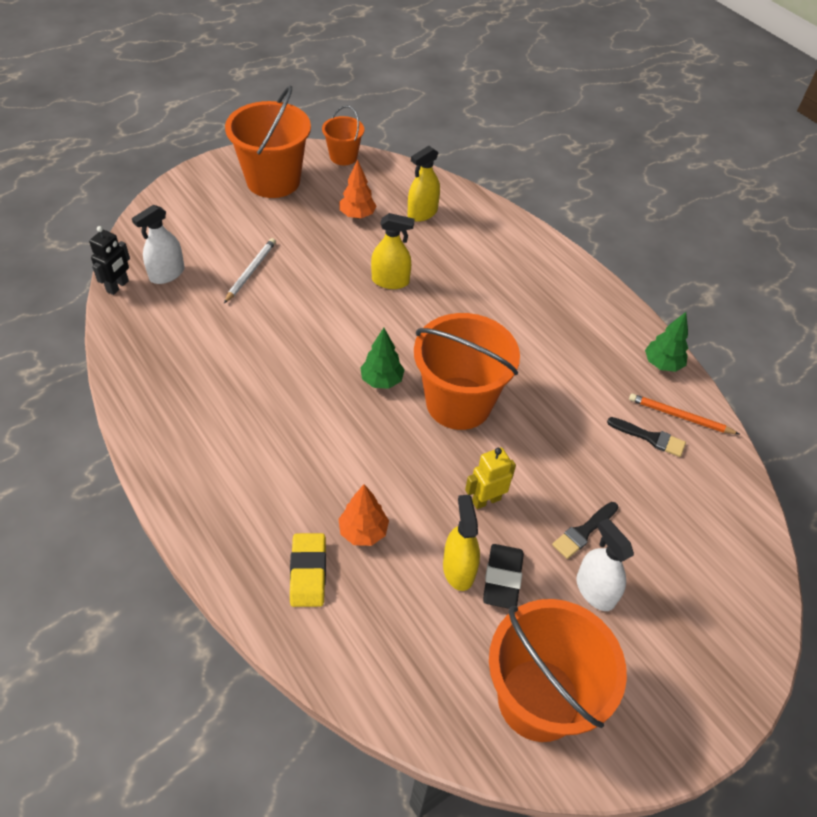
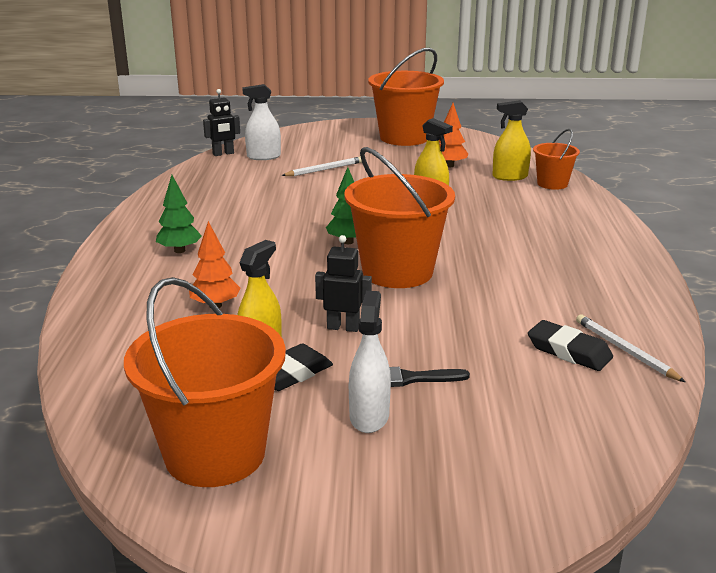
camera: 40 degrees right, 25 degrees down
(308, 572) = (143, 309): yellow eraser -> none
(343, 157) = (479, 139): orange bucket -> orange bucket (552, 184)
(486, 500) = (343, 327): yellow robot -> black robot
(650, 438) = (569, 351): black brush -> black eraser
(662, 364) = (649, 314): green tree -> green tree (179, 251)
(680, 416) = (625, 350): orange pencil -> white pencil

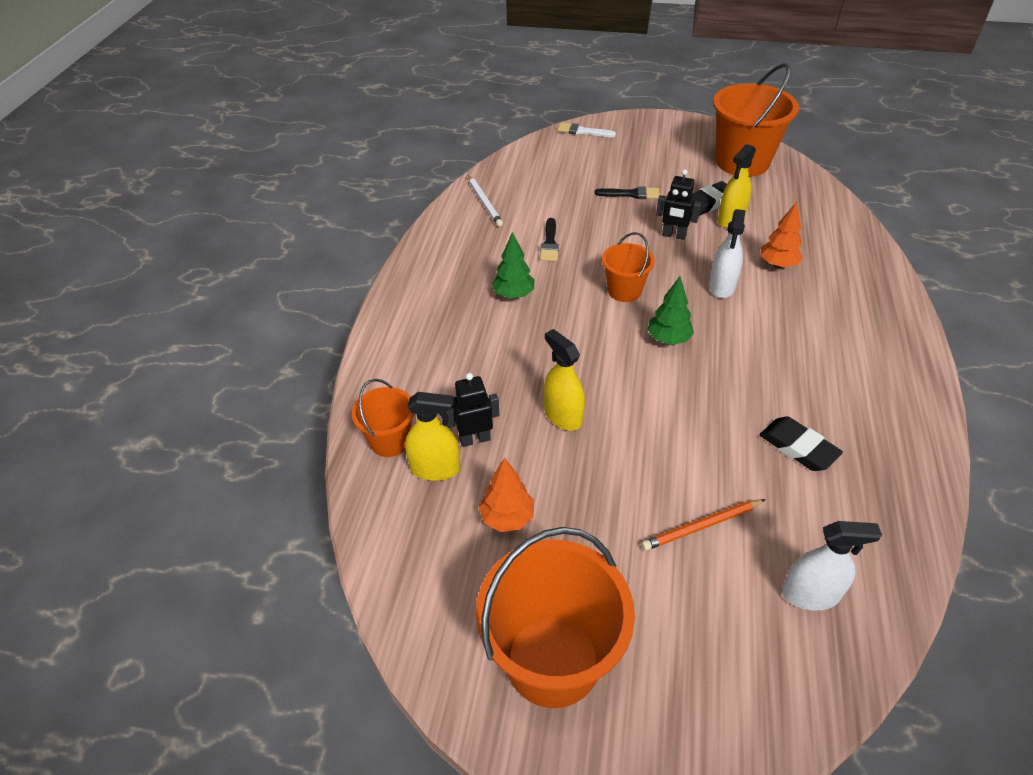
camera: 170 degrees left, 20 degrees up
(179, 251) = (840, 341): green tree -> green tree (513, 294)
(223, 154) = (887, 618): black robot -> black robot (475, 439)
(324, 169) = (702, 526): white pencil -> orange pencil
(369, 416) = (659, 174): white spray bottle -> white spray bottle (722, 286)
(397, 272) = (624, 291): orange bucket -> orange bucket, size x0.53
(502, 308) = (550, 243): none -> black brush
(542, 506) = (582, 131): none -> white brush
(569, 351) = (521, 204): black eraser -> black eraser (798, 447)

